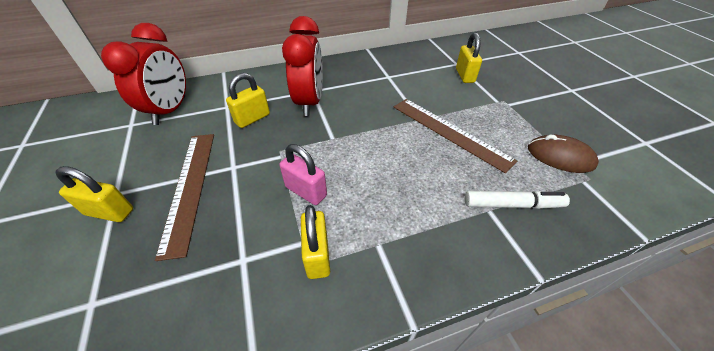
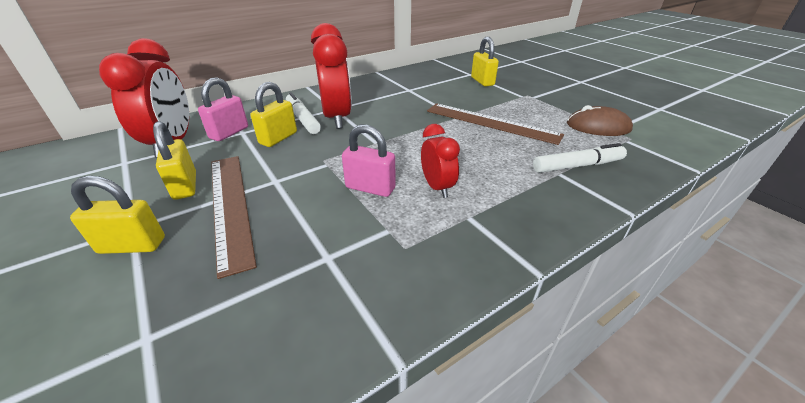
camera: 15 degrees left, 10 degrees down
(216, 106) = (229, 133): none -> pink padlock
(280, 99) = (303, 119): none -> white marker
(317, 255) = (410, 237): yellow padlock -> yellow padlock (185, 186)
(364, 203) = (437, 187): none -> red clock

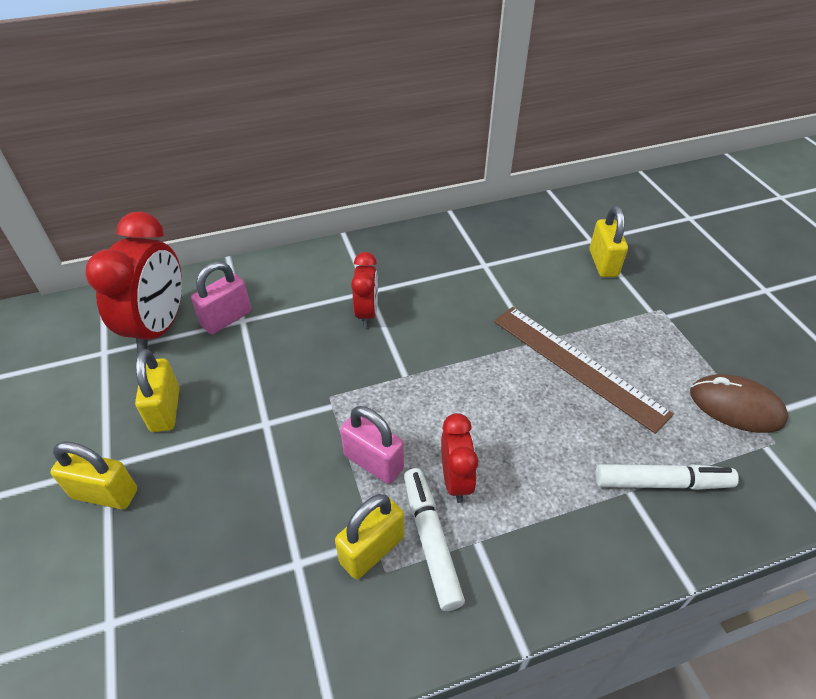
camera: 15 degrees right, 10 degrees up
(230, 206) = (209, 456): brown ruler -> none
(278, 138) = (284, 342): yellow padlock -> yellow padlock (372, 549)
(303, 119) = (322, 307): white marker -> white marker (431, 541)
(337, 118) = (367, 313): red clock -> red clock, size x0.56

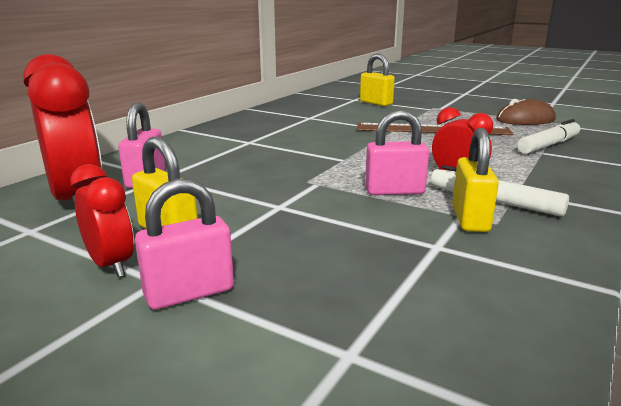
camera: 40 degrees left, 25 degrees down
(105, 494) = (189, 293): yellow padlock -> pink padlock
(367, 313) = (265, 148): red clock -> red clock (111, 265)

